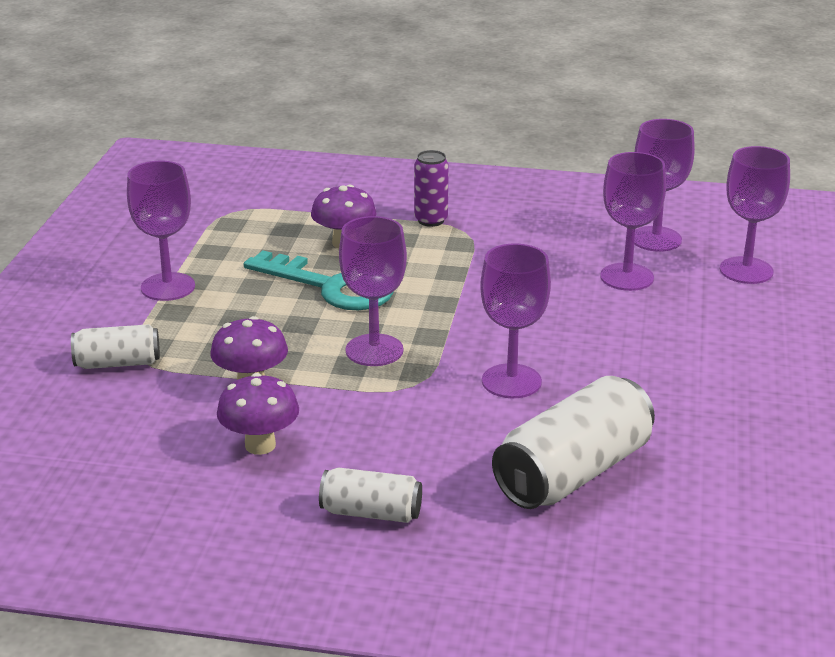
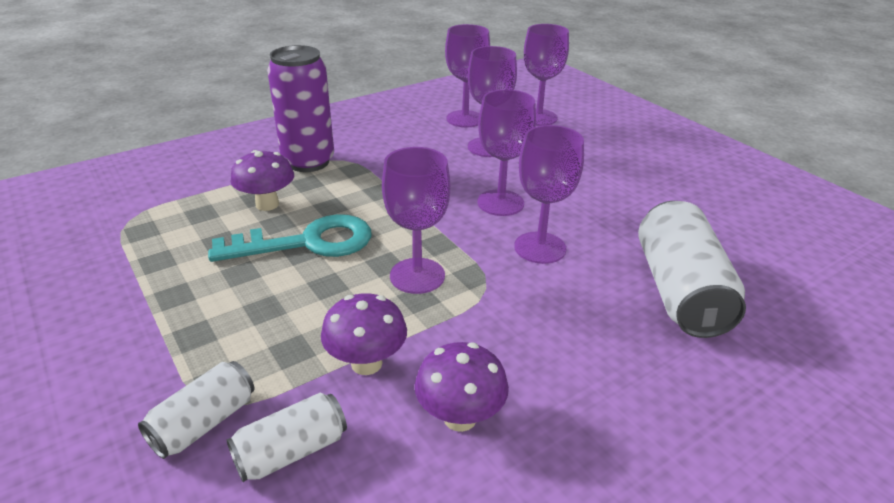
camera: 45 degrees left, 5 degrees up
(168, 287) = (155, 315): purple goblet -> purple goblet (500, 203)
(371, 513) = (632, 417): white can -> white can (291, 451)
(431, 220) = (308, 162): purple can -> purple can, size x1.82

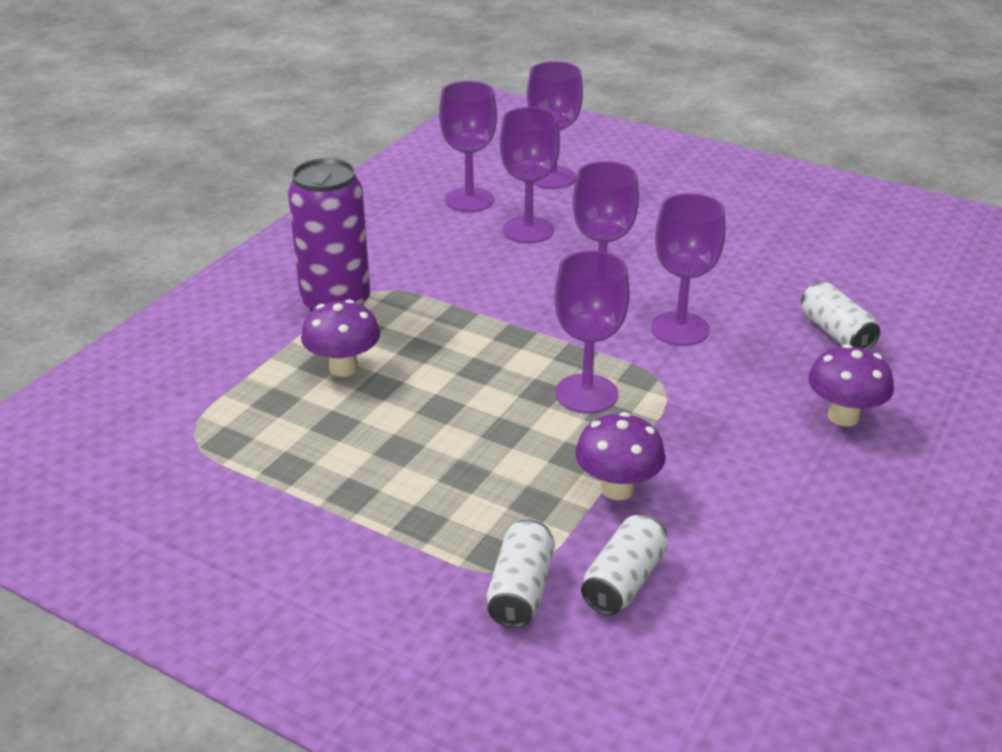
camera: 25 degrees left, 0 degrees up
(308, 242) = (438, 395): turquoise key -> none
(460, 417) = (740, 503): purple mushroom -> purple mushroom (843, 416)
(679, 291) = (836, 333): white can -> white can, size x0.55

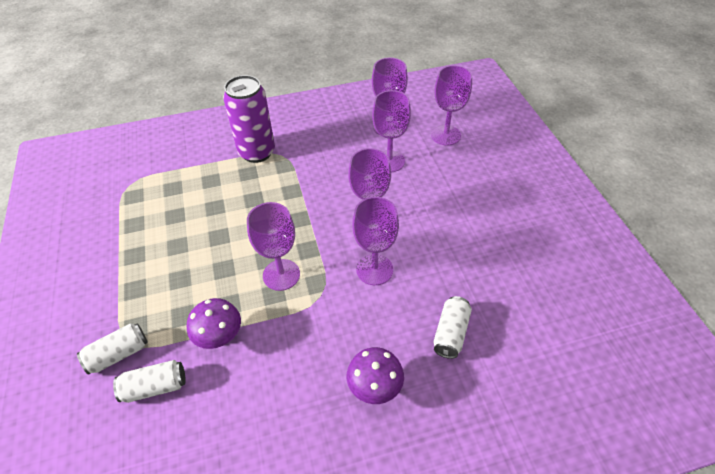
camera: 45 degrees right, 15 degrees up
(343, 368) = (215, 188): purple mushroom -> none

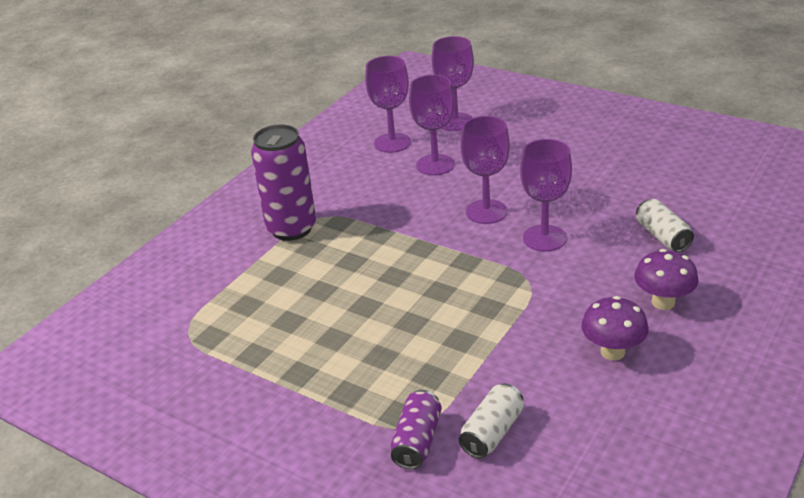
camera: 40 degrees left, 15 degrees down
(118, 354) = (417, 441): white can -> purple can
(220, 337) = (491, 363): purple mushroom -> purple mushroom (612, 352)
(281, 275) = (472, 291): purple goblet -> none

